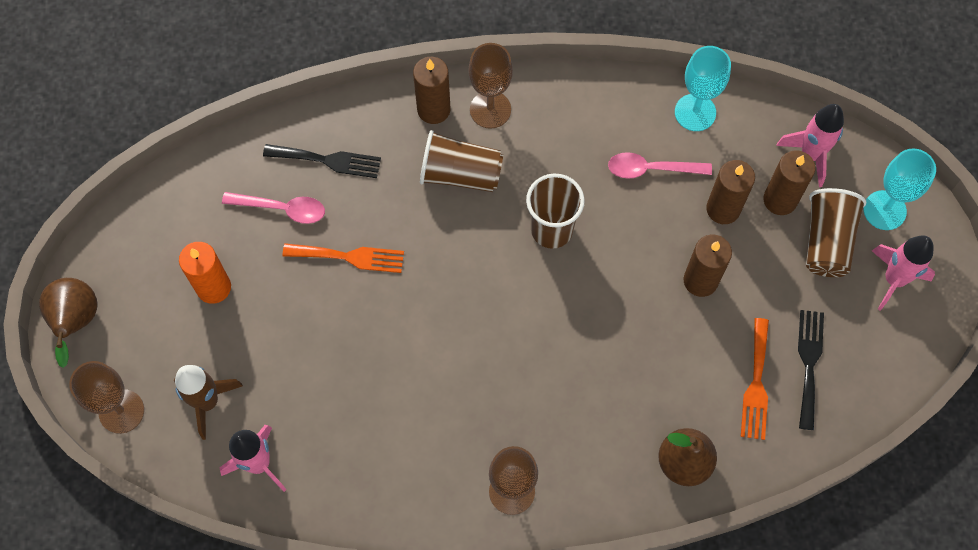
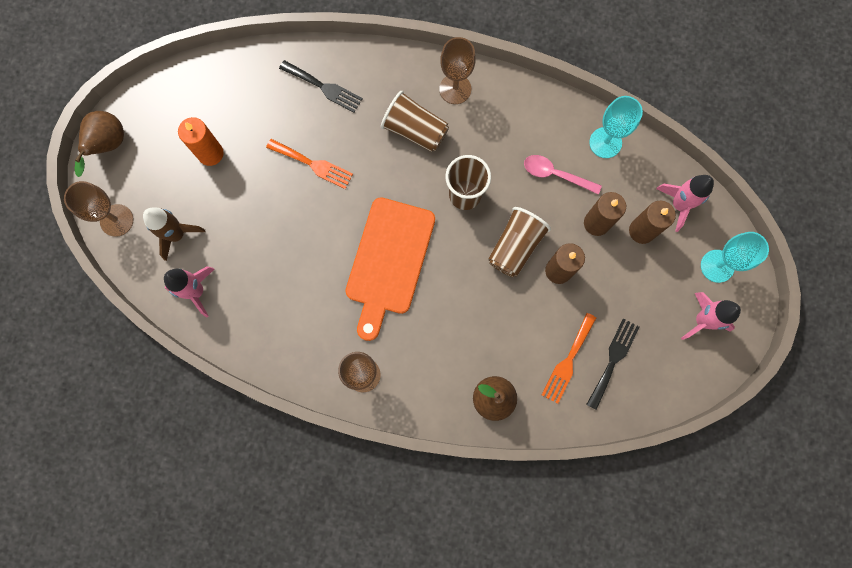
camera: 20 degrees right, 10 degrees up
(282, 208) = (278, 112): pink spoon -> none
(433, 109) = (414, 75): brown candle -> none
(490, 341) = (389, 261): none -> orange cutting board
(827, 241) = (664, 274): brown cup -> brown cup (515, 246)

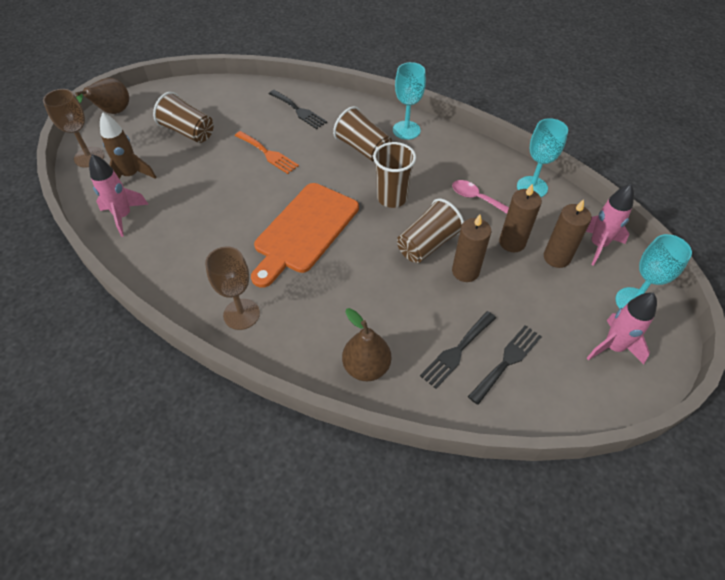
camera: 15 degrees right, 25 degrees down
(210, 153) = (188, 132): orange candle -> brown cup
(455, 89) = (406, 130): brown goblet -> turquoise goblet
(568, 361) = (457, 351): orange fork -> black fork

